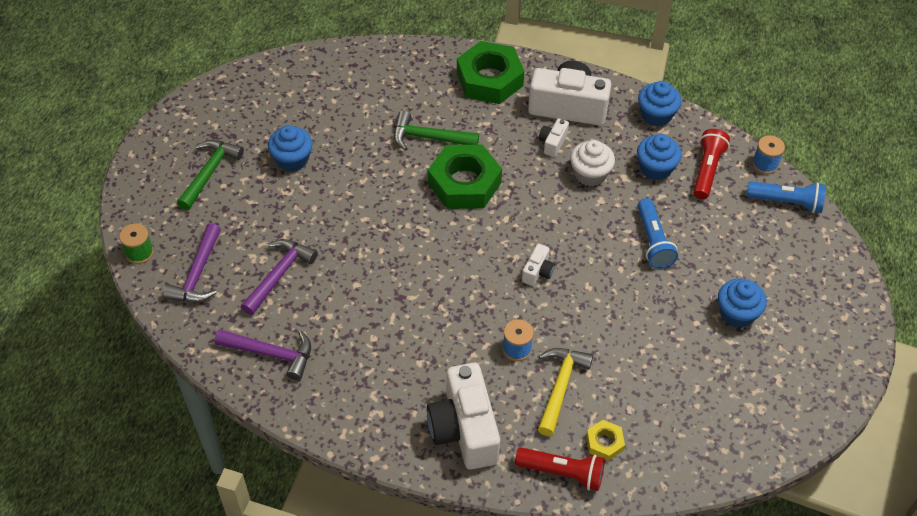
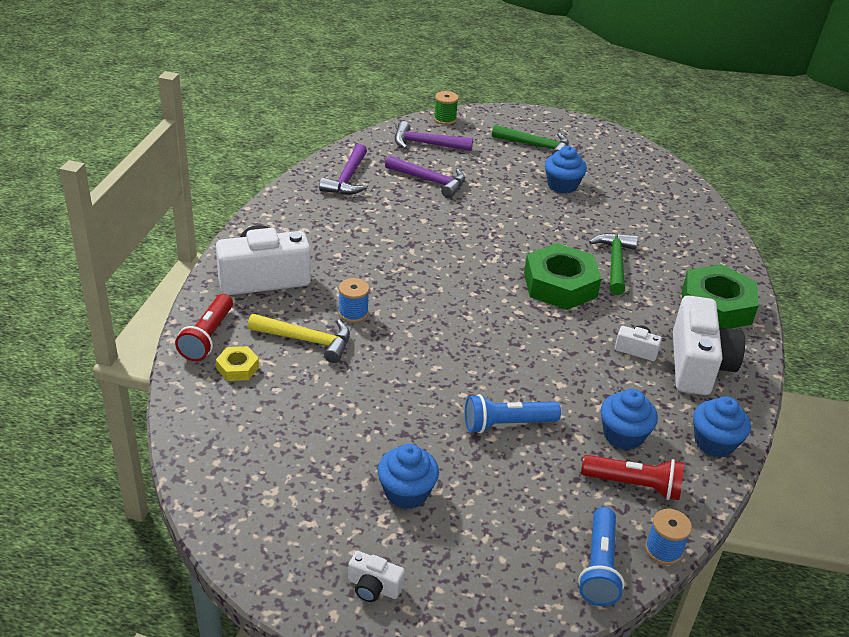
camera: 85 degrees right, 15 degrees down
(538, 272) = (451, 331): white camera -> white camera (373, 587)
(590, 174) = (598, 377): white cupcake -> none

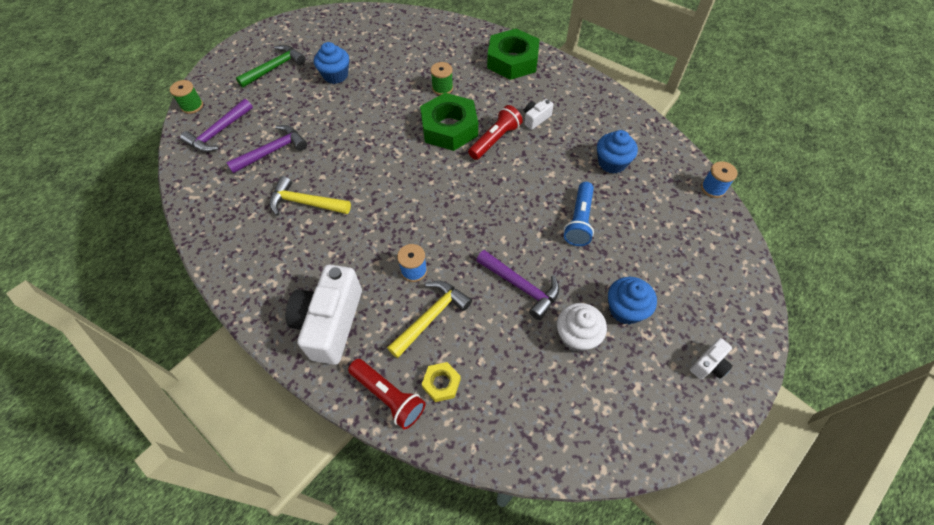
camera: 60 degrees left, 20 degrees up
(346, 457) = (577, 336): none -> white cupcake
(347, 179) = (227, 207): purple hammer -> purple hammer (521, 286)
(384, 220) = (305, 203): none -> yellow hammer
(599, 567) = (719, 226): blue flashlight -> none
(615, 263) = (442, 88): green hammer -> green spool
(633, 485) = (656, 178): red flashlight -> red flashlight (495, 140)
(698, 365) = (563, 96): white camera -> none
(714, 442) = (633, 122): blue cupcake -> none

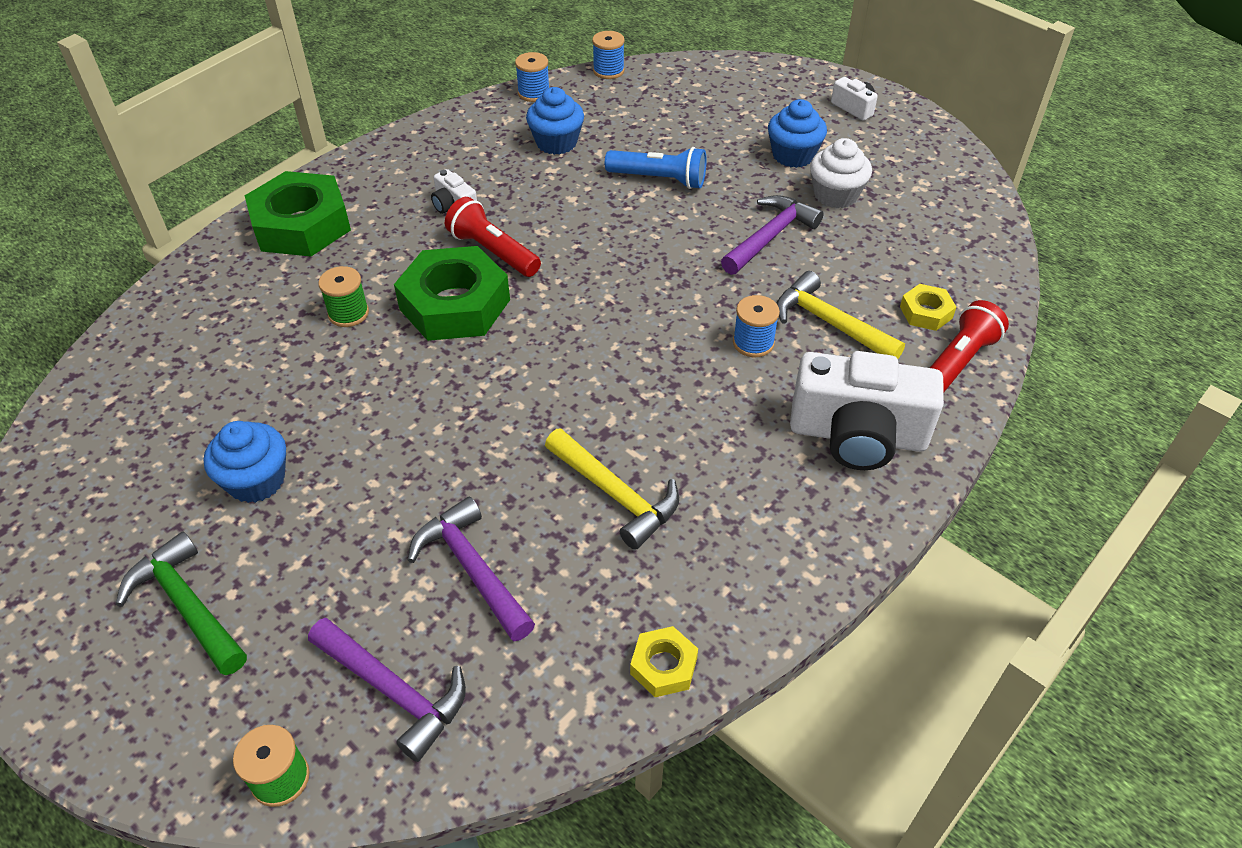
camera: 90 degrees left, 10 degrees down
(203, 223) = (663, 666): none -> yellow nut
(305, 203) = (615, 495): yellow hammer -> yellow hammer turned 60 degrees counterclockwise
(669, 147) = (533, 93): none -> blue spool

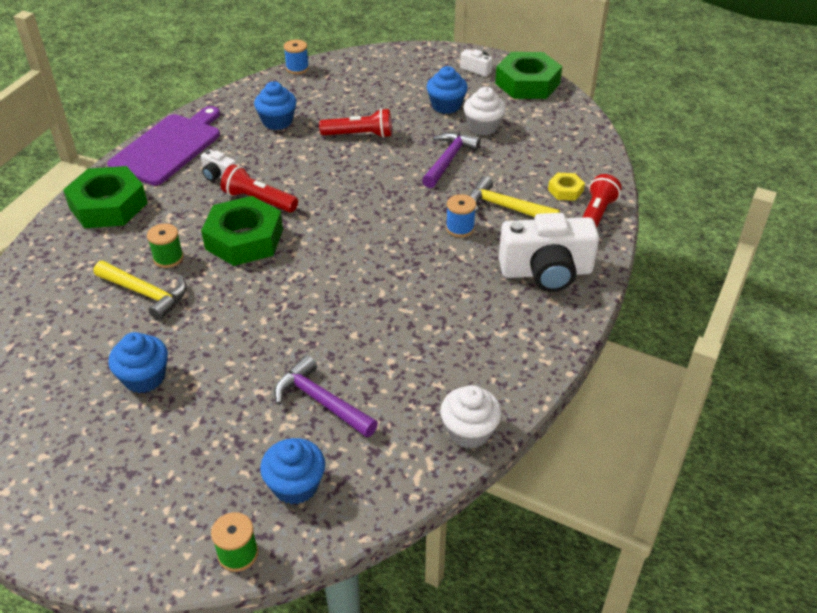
camera: 15 degrees left, 5 degrees down
(188, 605) = (127, 465): green hammer -> none
(393, 691) = (295, 485): purple hammer -> blue cupcake
(405, 156) = (168, 147): none -> purple cutting board
(533, 93) = (248, 91): blue spool -> none
(615, 495) = (401, 337): yellow hammer -> yellow hammer (145, 293)
(659, 179) = (359, 135): blue flashlight -> red flashlight
(663, 666) = (469, 431): yellow nut -> white cupcake
(920, 139) = (527, 83): none -> green nut

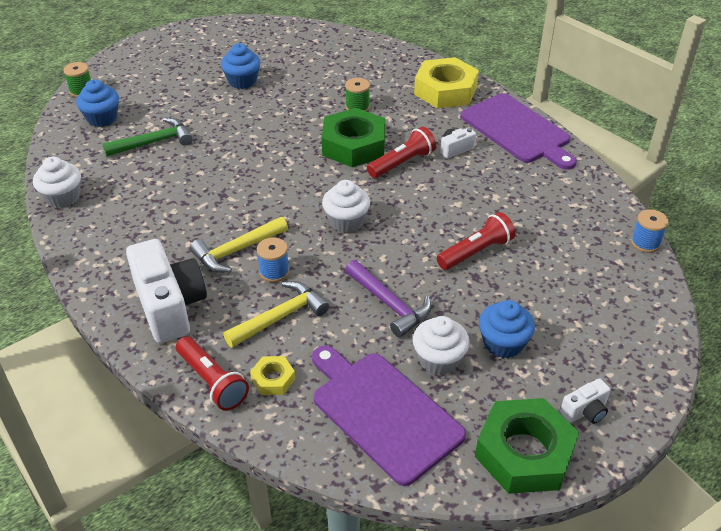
camera: 115 degrees right, 0 degrees up
(108, 205) = (445, 90): green nut -> yellow nut
(145, 293) = (324, 92): yellow hammer -> yellow hammer (236, 250)
(277, 121) = (531, 202): blue cupcake -> none
(321, 401) = (154, 142): purple hammer -> green hammer
(359, 135) = (475, 252): red flashlight -> red flashlight turned 150 degrees counterclockwise
(366, 209) = (346, 221): none -> white cupcake
(546, 272) = (170, 306): white camera -> white camera turned 135 degrees clockwise
(547, 137) = (382, 412): none -> purple cutting board

